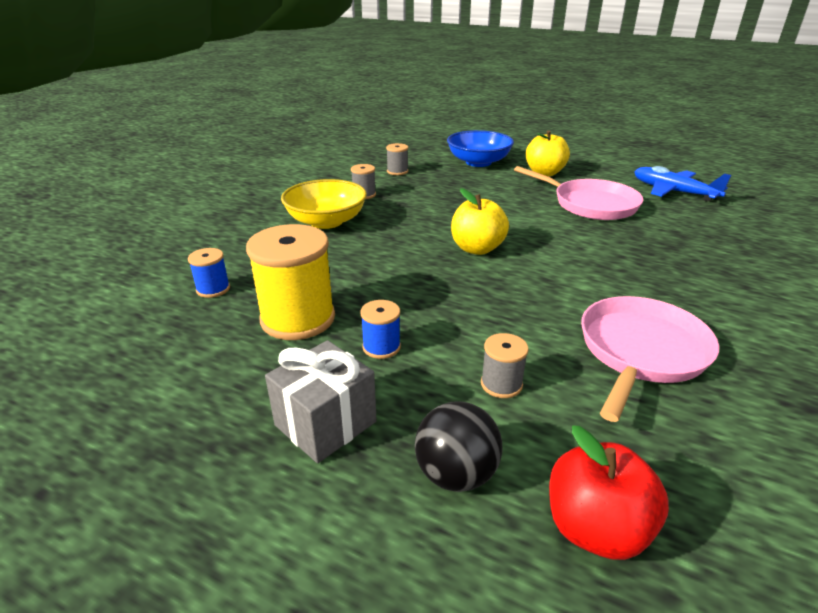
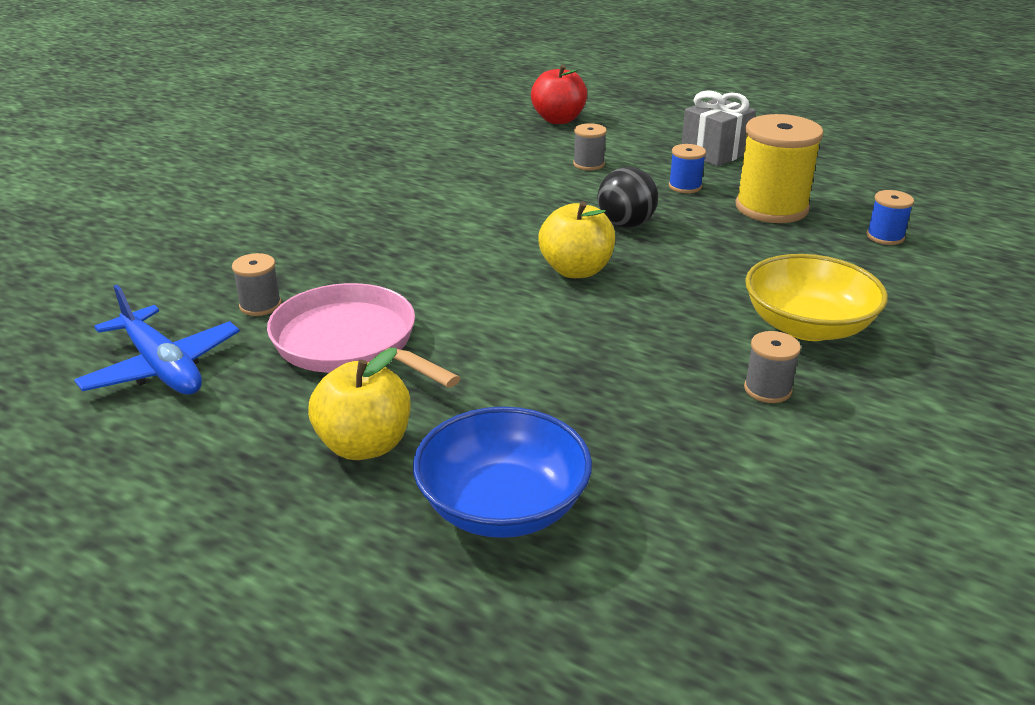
camera: 175 degrees left, 0 degrees up
(397, 171) = (714, 472): grey spool -> grey spool (260, 305)
(456, 474) = (628, 135): black ball -> black ball (625, 224)
(640, 352) = (465, 176): pink pan -> none

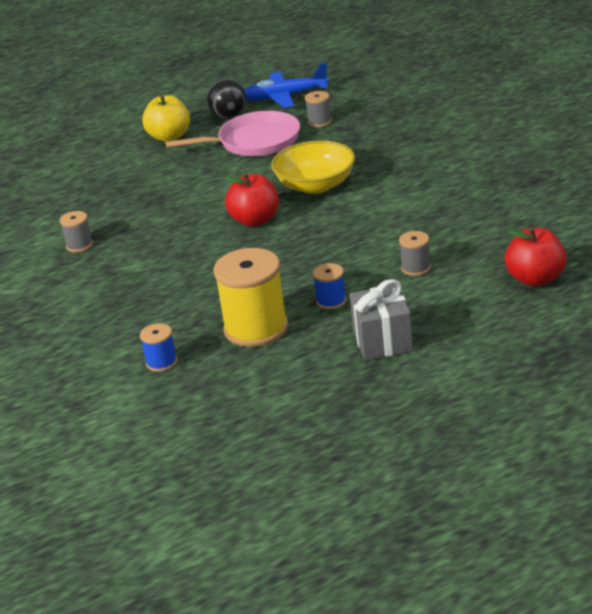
camera: 125 degrees right, 0 degrees up
(503, 506) = (96, 160): blue bowl -> none
(576, 270) = (255, 220): yellow apple -> red apple
(625, 224) = (296, 255): black ball -> black ball (229, 116)
(807, 326) = (109, 280): yellow bowl -> yellow bowl (315, 185)

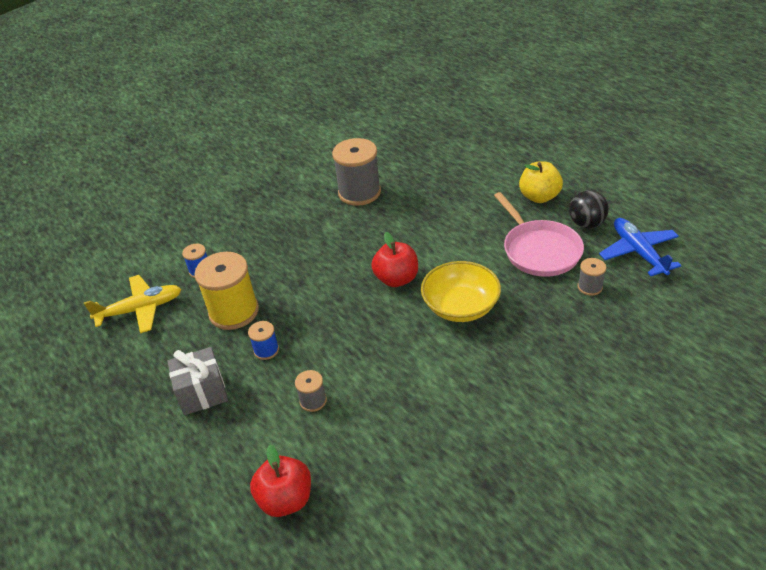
camera: 80 degrees right, 10 degrees up
(79, 245) = (359, 192): grey spool -> grey spool, size x2.08
(214, 407) = (141, 309): none -> yellow plane

